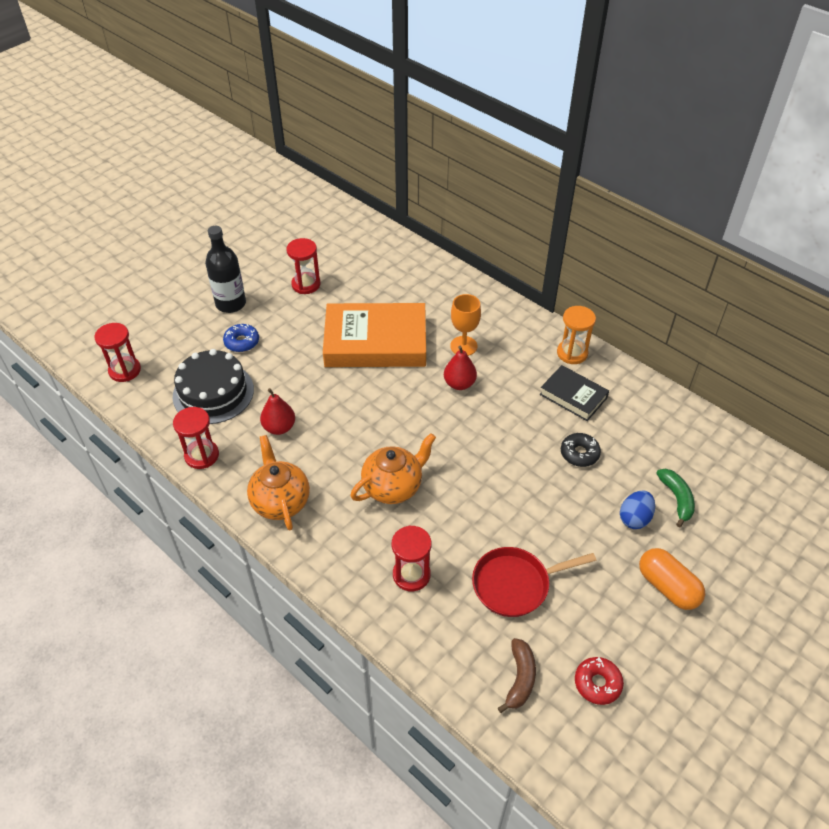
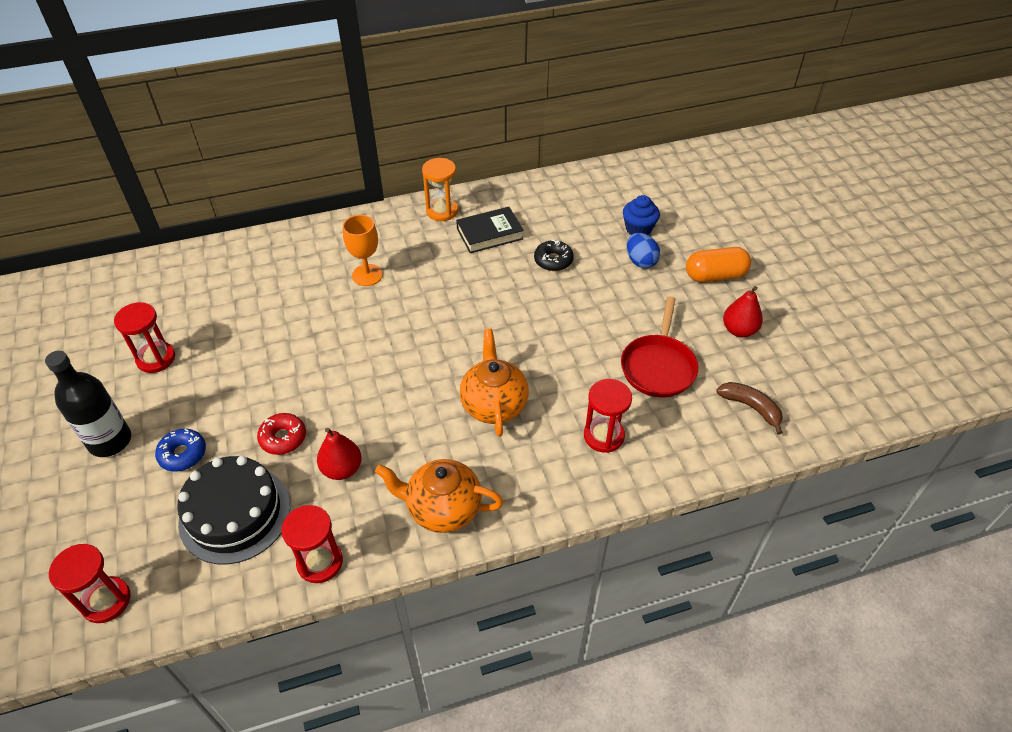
camera: 60 degrees left, 0 degrees up
(375, 342) = (299, 337): orange book -> none
(459, 384) = (410, 299): red pear -> red pear (739, 330)
(597, 683) = (779, 360): red donut -> red donut (283, 438)
(676, 499) = (638, 229): green banana -> blue cupcake

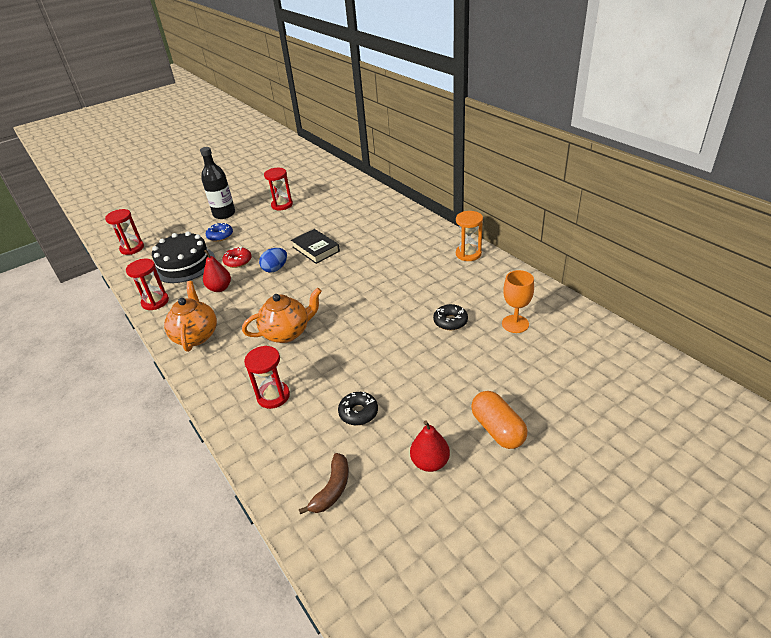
camera: 75 degrees right, 10 degrees down
(367, 275) = (382, 245): orange goblet -> orange goblet (515, 324)
(489, 234) = (459, 282): black book -> black book (316, 249)
(638, 229) = (527, 361): blue cupcake -> none
(640, 261) = (483, 372): blue egg -> blue egg (275, 269)
(658, 366) = (358, 412): red pan -> black donut

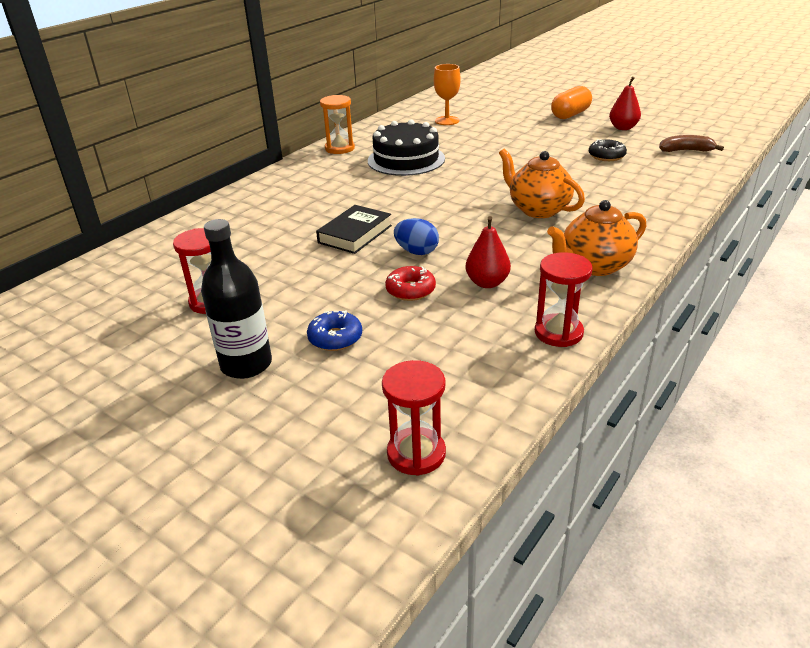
camera: 110 degrees left, 5 degrees down
(184, 264) = (443, 345): black cake -> black cake (406, 159)
(273, 396) = (630, 193): red hourglass -> none
(450, 321) = (460, 142): black donut -> none

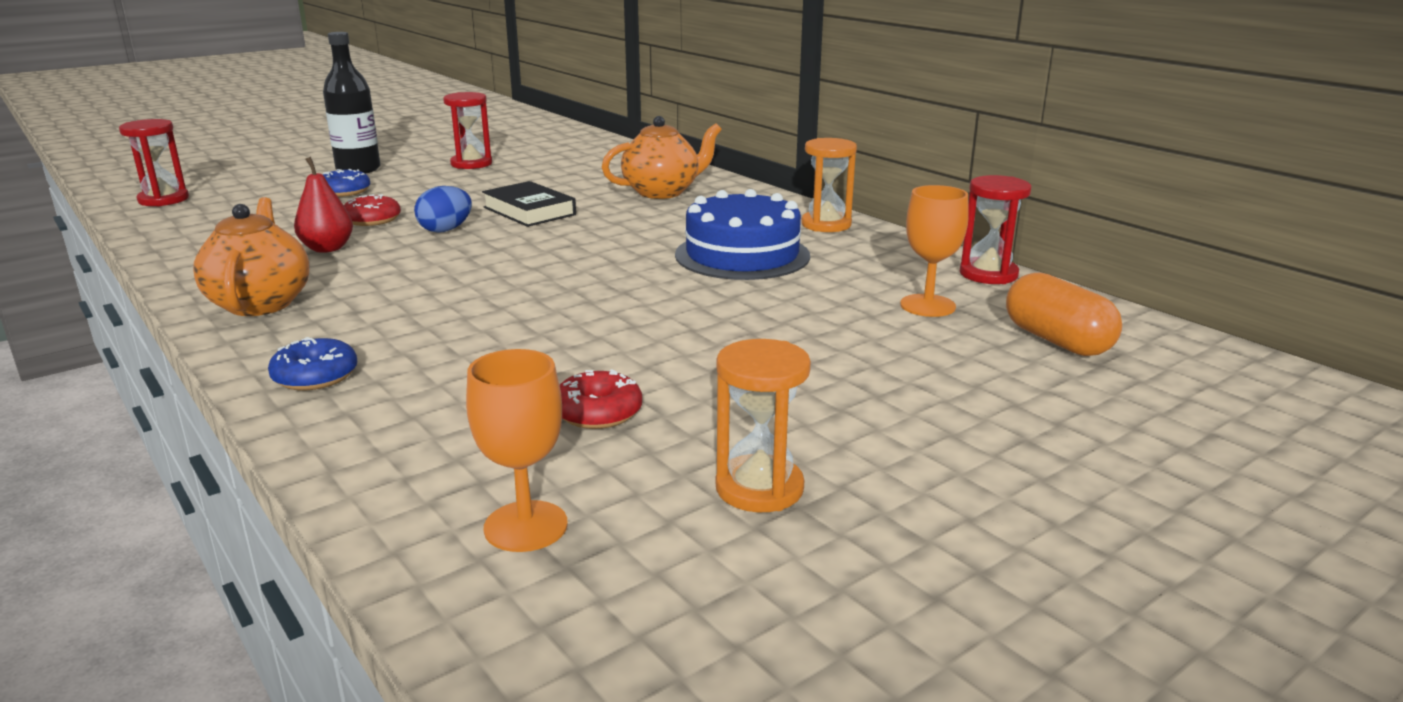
camera: 105 degrees right, 10 degrees down
(406, 159) = (742, 255): black cake -> blue cake
(538, 209) = (456, 304): orange teapot -> orange teapot (662, 192)
(558, 333) = (188, 261): red hourglass -> red hourglass (988, 274)
(570, 115) = (909, 442): orange capsule -> orange capsule (1057, 341)
(606, 156) = (598, 412): black donut -> red donut
(623, 128) = (759, 488): red pear -> orange hourglass
(649, 215) = (315, 376): none -> blue donut
(686, 151) = (526, 526): brown banana -> orange goblet

